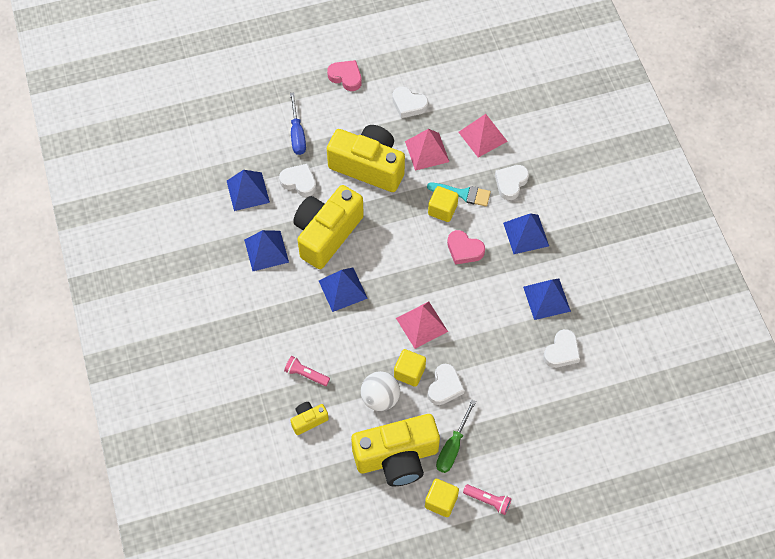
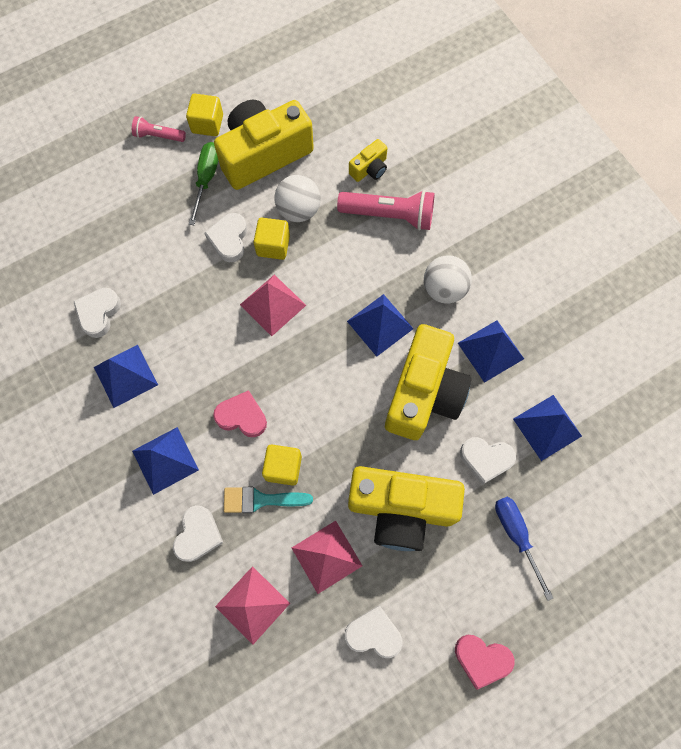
camera: 165 degrees right, 10 degrees up
(283, 304) = (444, 288): none -> white ball
(306, 374) = (389, 215): pink flashlight -> pink flashlight, size x1.79

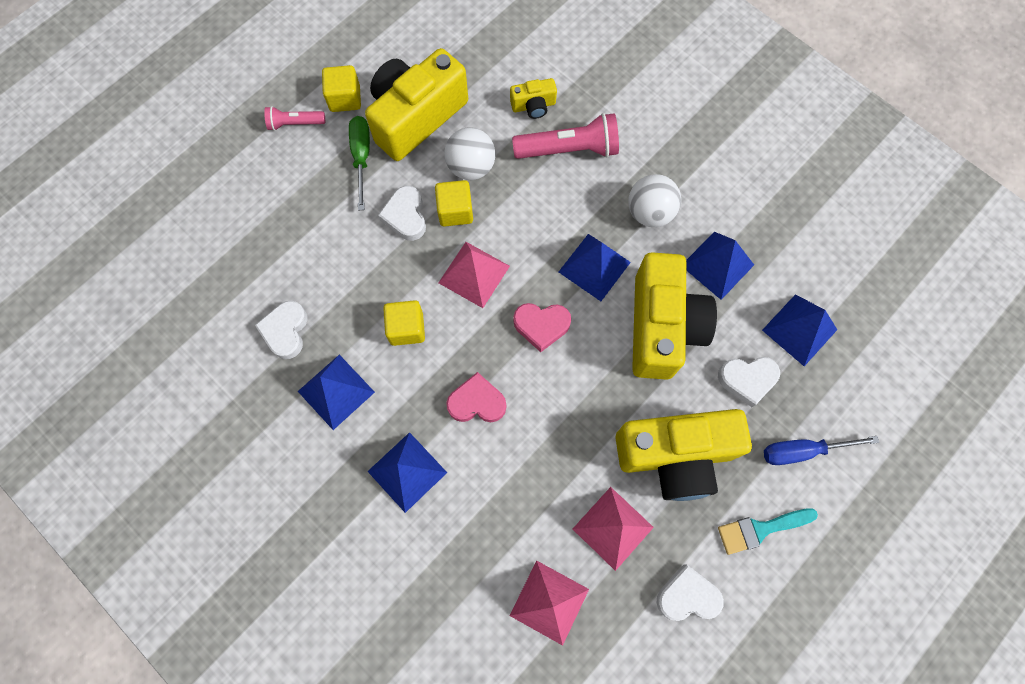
camera: 15 degrees left, 0 degrees up
(198, 535) = (467, 543): white heart -> none
(260, 500) = (524, 486): turquoise brush -> turquoise brush (760, 529)
(283, 467) = (538, 445): yellow cube -> yellow cube (407, 328)
(369, 169) = (533, 106): yellow camera -> yellow camera turned 45 degrees clockwise
(482, 659) = (807, 591): pink heart -> pink heart (541, 326)
(516, 535) = (803, 451): blue screwdriver -> blue screwdriver turned 60 degrees counterclockwise

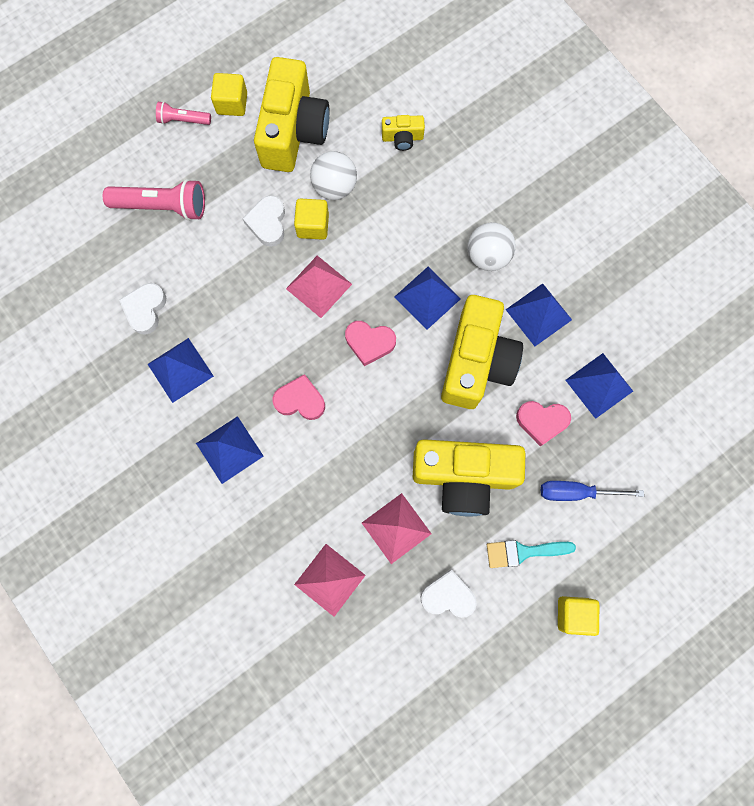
camera: 10 degrees right, 5 degrees up
(361, 157) = (237, 162): green screwdriver -> none
(407, 328) = (251, 325): yellow cube -> yellow cube (573, 614)
(416, 117) = (293, 131): yellow camera -> yellow camera turned 135 degrees clockwise
(569, 149) = (426, 185): pink flashlight -> pink flashlight (162, 206)
(747, 380) = (541, 421): white heart -> pink heart

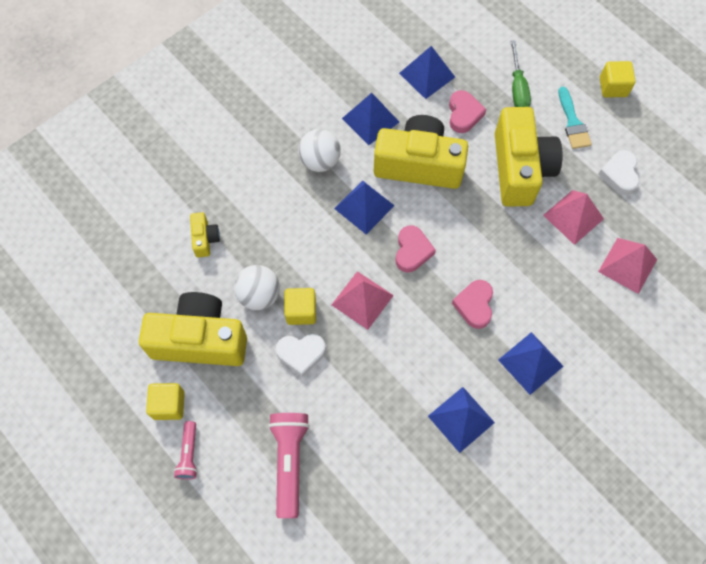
camera: 95 degrees left, 10 degrees down
(145, 309) = (403, 463): white heart -> none
(576, 492) = (517, 88): blue screwdriver -> green screwdriver

